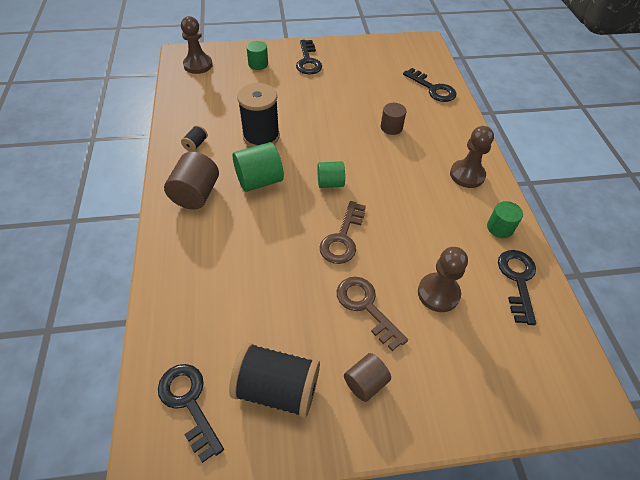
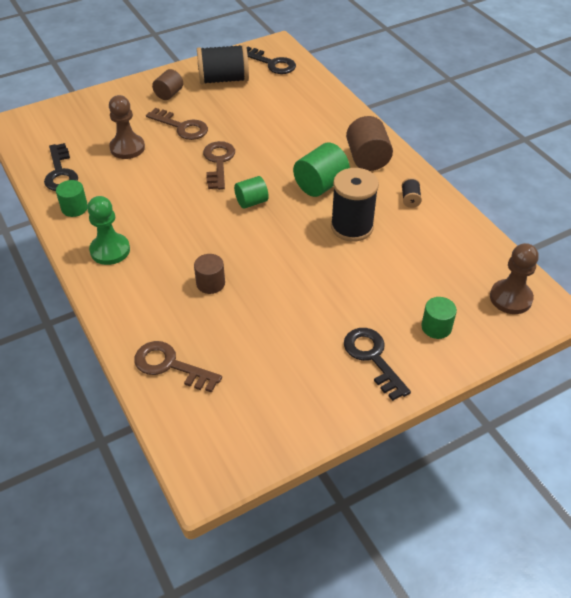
camera: 160 degrees right, 5 degrees down
(433, 88) = (170, 366): black key -> brown key
(467, 175) = (110, 250): brown pawn -> green pawn

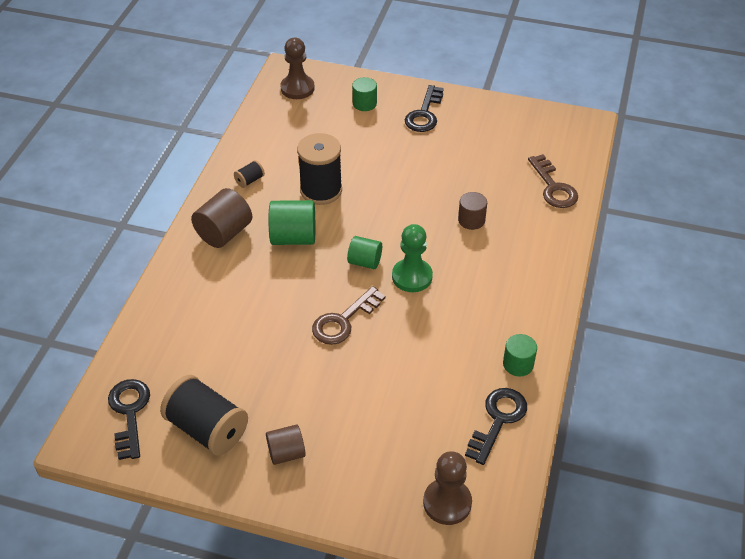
camera: 135 degrees left, 0 degrees up
(110, 250) = (522, 298): green pawn -> green pawn (412, 277)
(127, 148) = (406, 404): brown pawn -> brown pawn (447, 503)
(182, 127) = (327, 391): brown key -> none

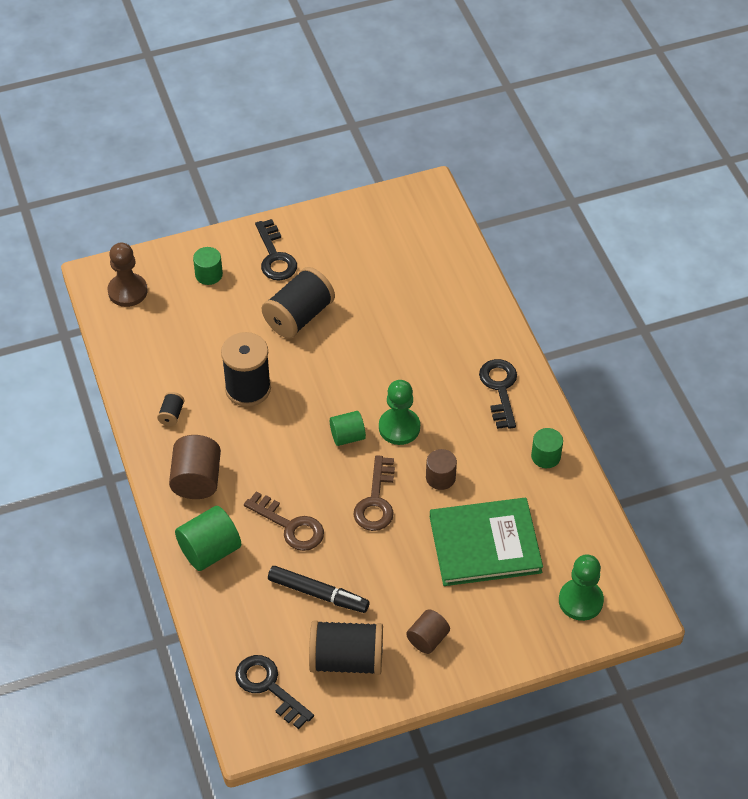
camera: 35 degrees left, 5 degrees up
(233, 365) = (318, 594): none -> black marker
(293, 237) = (264, 449): green cylinder -> green cylinder (210, 551)
(403, 405) = (485, 544): none -> green book
(405, 161) = (299, 316): none -> black spool
(447, 503) = (580, 601): brown pawn -> green pawn
(471, 220) = (405, 345): brown cylinder -> brown cylinder (440, 477)
(498, 420) = (566, 512): black key -> black key (500, 389)
(553, 187) = (450, 273): brown key -> brown key (290, 526)

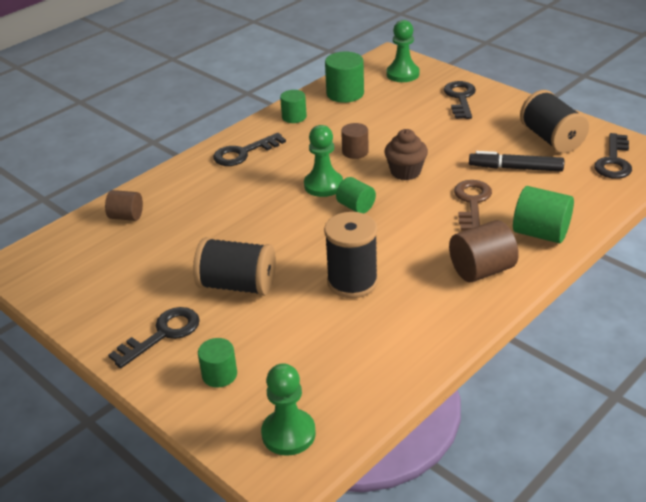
camera: 115 degrees left, 15 degrees down
(127, 291) = (288, 433): brown pawn -> green pawn
(171, 415) = (426, 318): black spool -> none
(318, 594) = (515, 168): black marker -> black marker turned 75 degrees counterclockwise
(376, 501) = (405, 172): brown key -> brown cupcake
(427, 639) = (496, 115): brown cylinder -> brown cylinder (126, 217)
(485, 544) = (396, 117): green book -> none
(486, 626) = (460, 98): none -> black key
(569, 523) = (345, 93): none -> green cylinder

